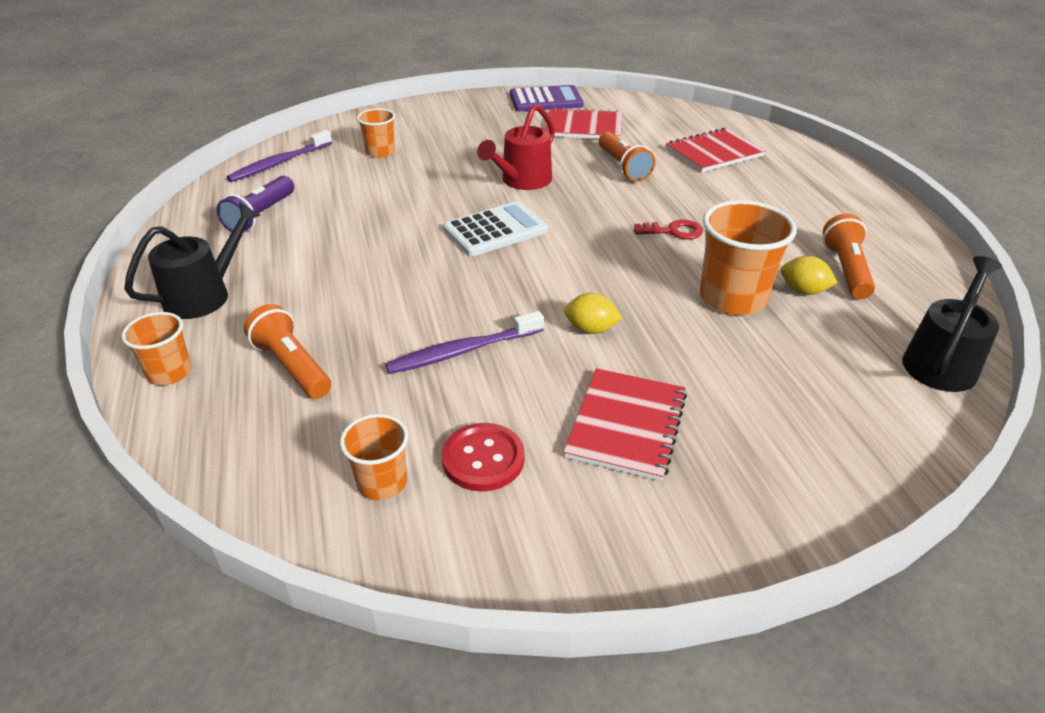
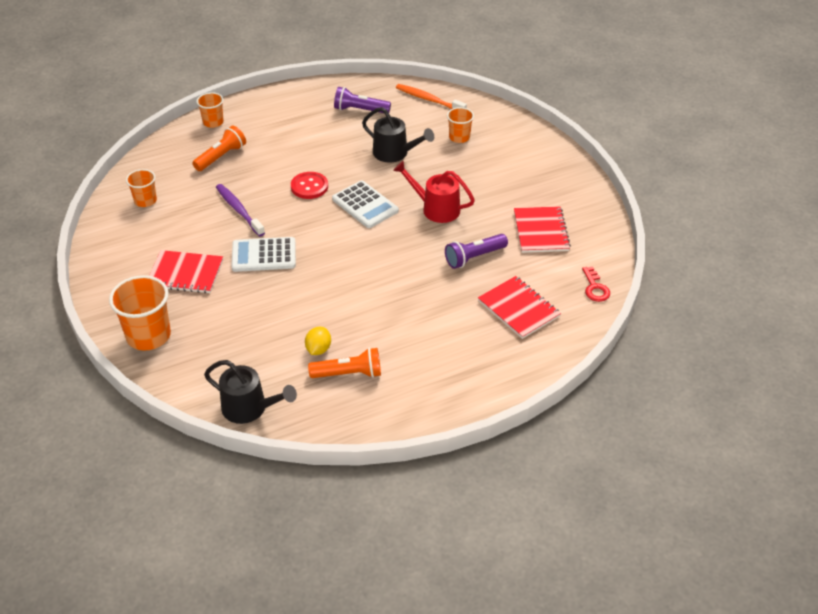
camera: 80 degrees right, 5 degrees up
(205, 295) = (276, 114): black watering can -> black watering can (395, 153)
(279, 163) = (429, 99): purple toothbrush -> orange toothbrush
(483, 459) = (160, 228): red button -> red button (309, 186)
(546, 100) = (587, 205): purple calculator -> none
(590, 329) = (264, 255): yellow lemon -> white calculator
(623, 167) = (474, 257): orange flashlight -> purple flashlight
(673, 231) = (382, 287): red key -> red key (595, 288)
(732, 298) = (305, 315): orange cup -> orange cup (148, 336)

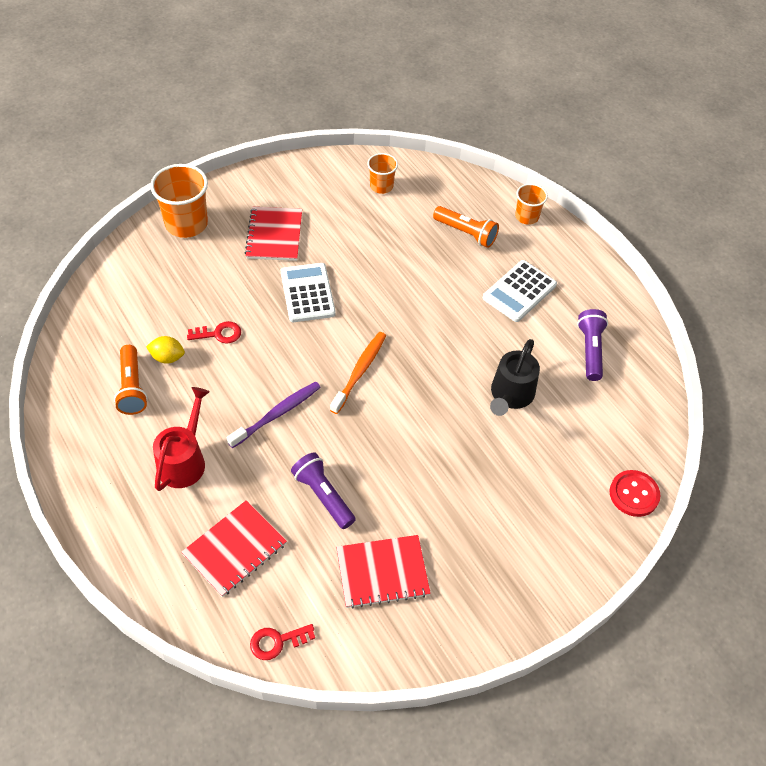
camera: 80 degrees right, 10 degrees up
(239, 210) = (378, 262): purple toothbrush -> purple toothbrush (277, 414)
(250, 408) = (89, 313): black watering can -> none
(298, 314) = (218, 334): none -> red key
(309, 186) = (429, 318): red button -> red button (634, 494)
(365, 205) = (404, 374): white calculator -> white calculator (519, 291)
(429, 99) = (636, 424): orange toothbrush -> orange toothbrush (360, 371)
(436, 208) = (409, 448): red watering can -> red watering can (184, 460)
(459, 137) = (562, 465): orange cup -> none

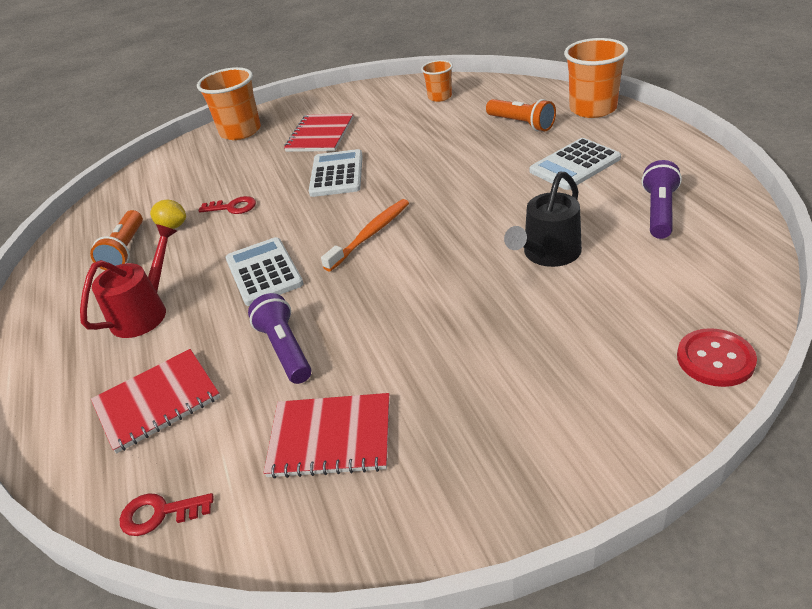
camera: 20 degrees right, 15 degrees down
(277, 414) = (264, 272): purple toothbrush -> white calculator
(527, 217) = (593, 109): orange cup -> orange cup, size x1.74

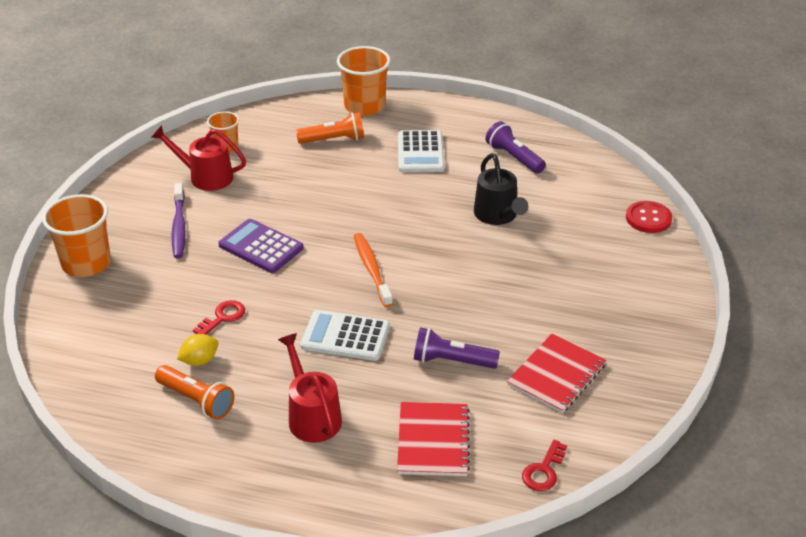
camera: 60 degrees left, 0 degrees up
(320, 135) = (179, 226): red notebook -> purple toothbrush
(336, 174) = (261, 247): white calculator -> purple calculator
(392, 111) = (205, 177): none -> red watering can

